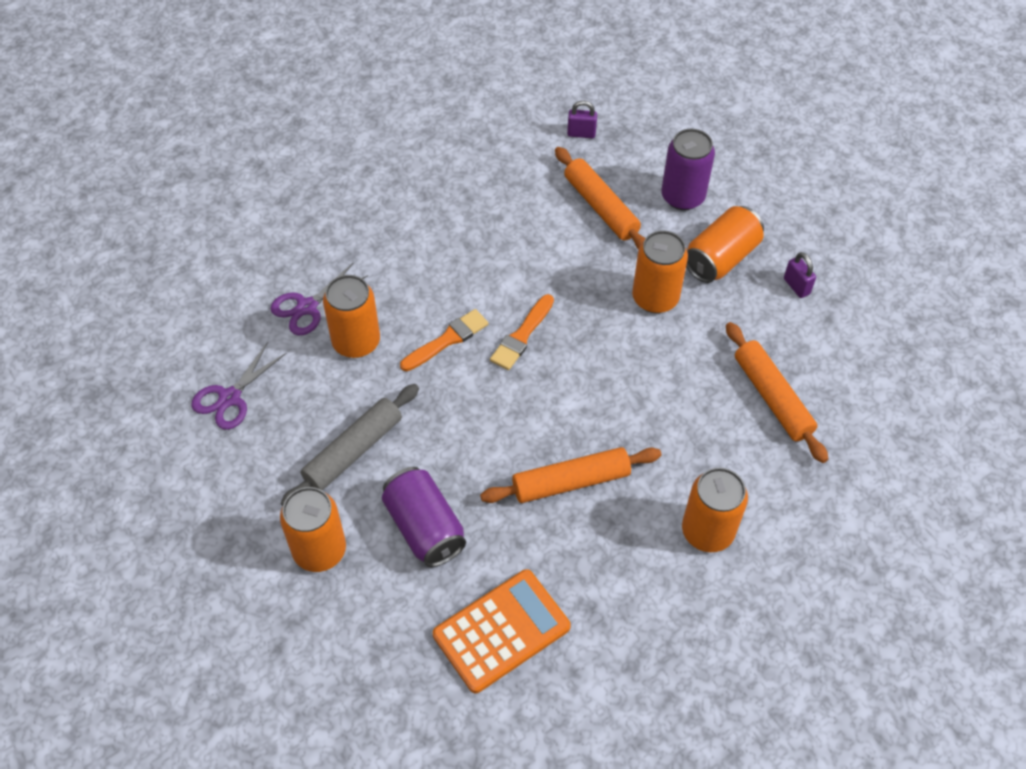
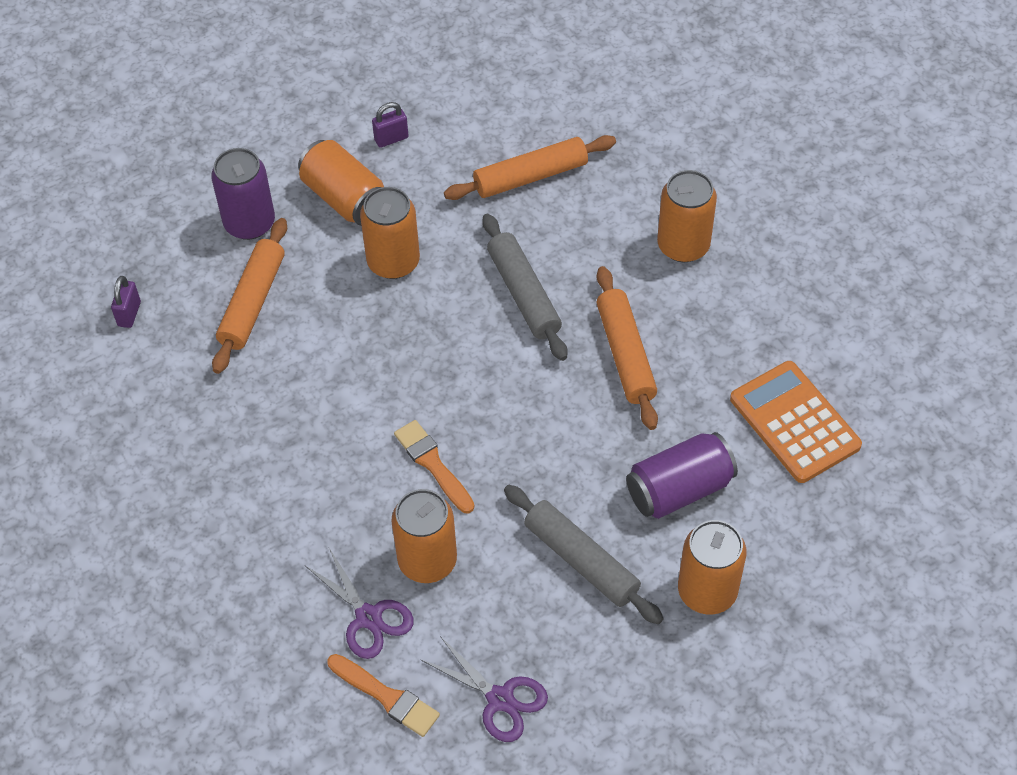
camera: 85 degrees left, 0 degrees up
(522, 335) = (433, 390): orange brush -> orange brush (386, 696)
(600, 207) = (253, 302): orange rolling pin -> orange rolling pin turned 45 degrees counterclockwise
(631, 397) = (523, 294): none -> grey rolling pin

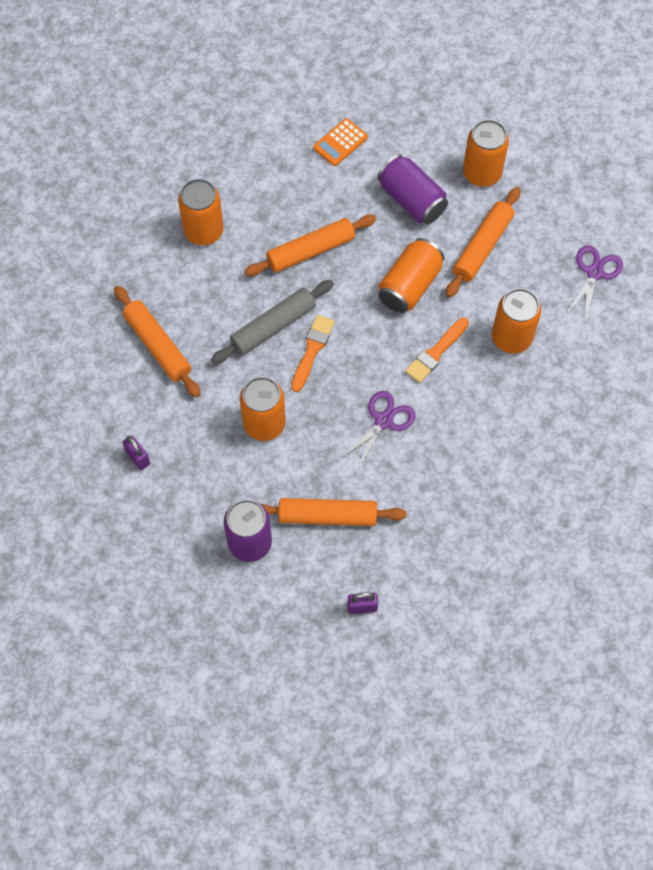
camera: 105 degrees left, 10 degrees up
(345, 198) = (208, 476): orange can -> orange can (409, 285)
(368, 617) = (564, 363): purple scissors -> purple scissors (384, 421)
(386, 696) = (616, 338): orange brush -> orange brush (312, 350)
(581, 560) = (482, 247): grey rolling pin -> orange rolling pin
(794, 422) = (340, 142): orange calculator -> orange calculator, size x0.59

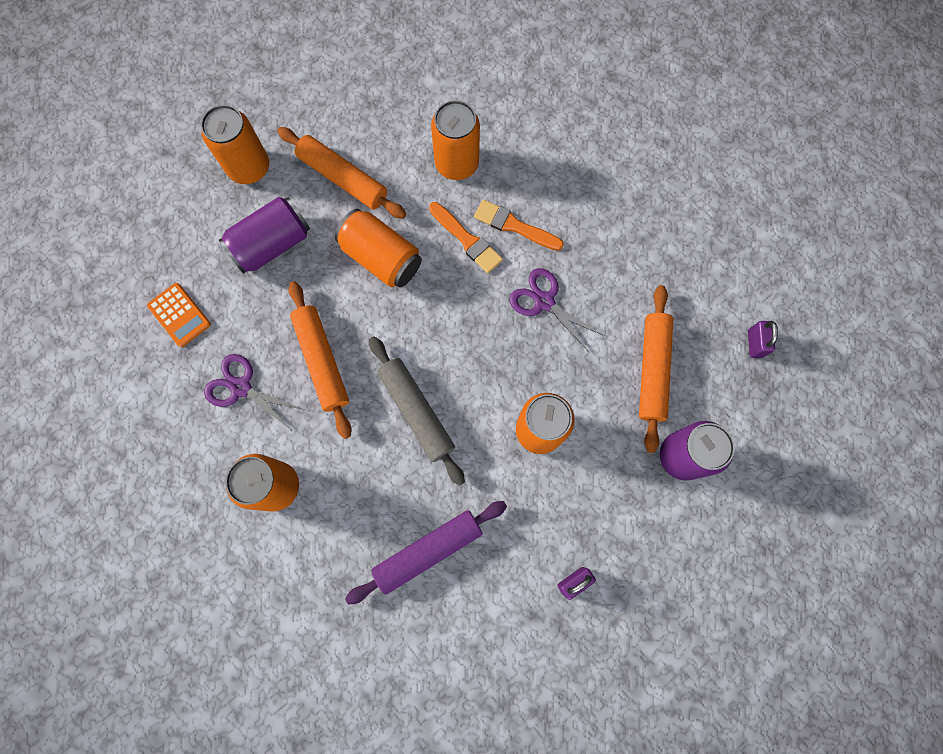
camera: 85 degrees left, 10 degrees up
(157, 346) = (428, 551): orange rolling pin -> purple rolling pin
(312, 350) = (452, 370): orange brush -> orange brush (514, 226)
(594, 273) = (389, 75): purple scissors -> purple scissors (241, 387)

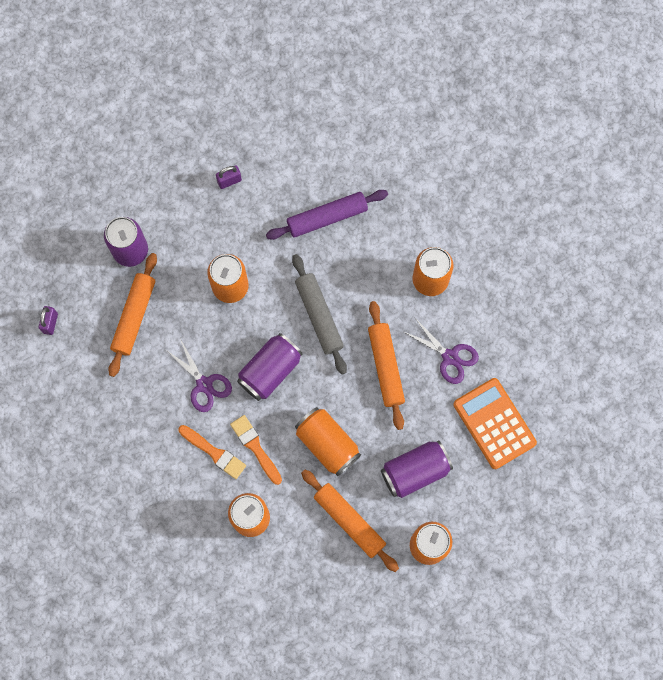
camera: 170 degrees left, 0 degrees up
(179, 315) = (494, 423): orange calculator -> orange calculator, size x1.70
(466, 332) = (270, 370): none -> purple can

